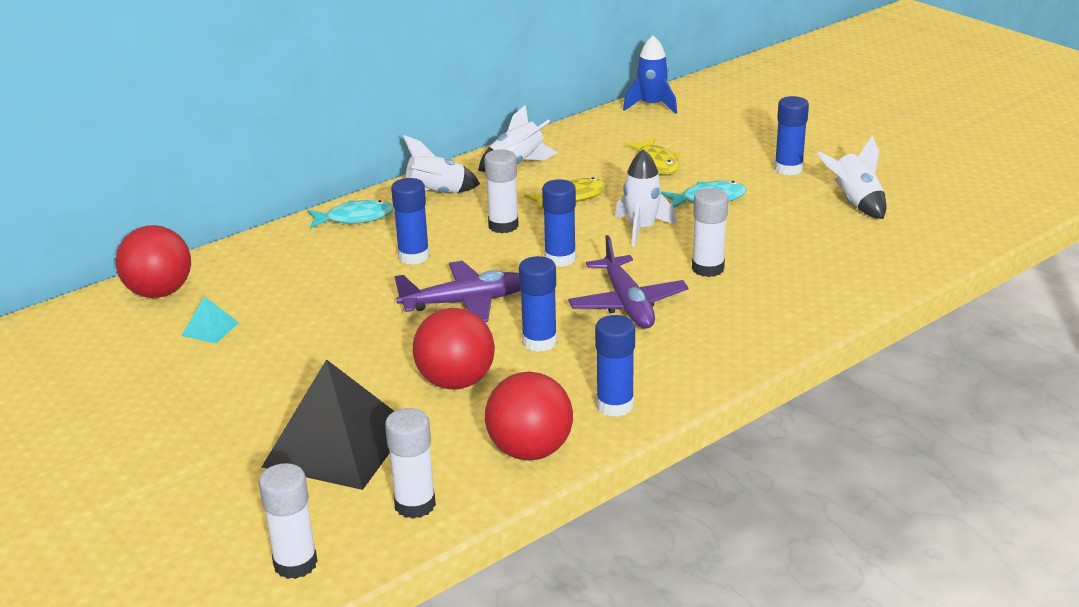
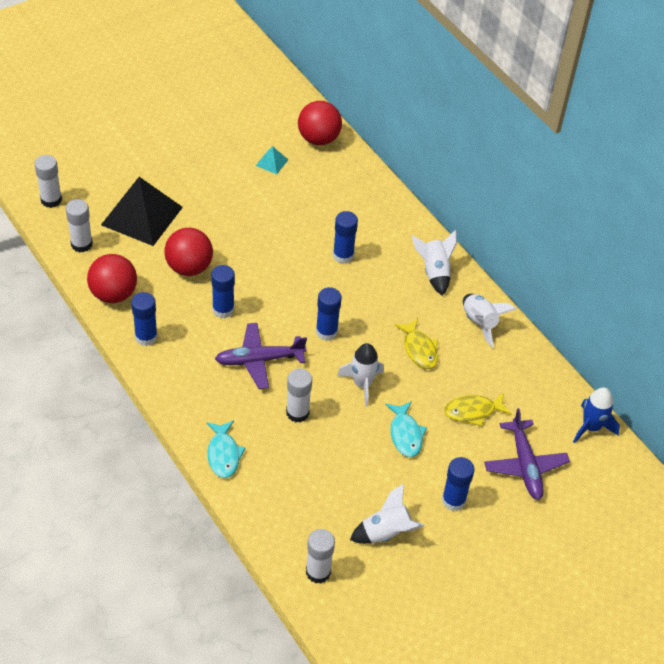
camera: 90 degrees right, 20 degrees up
(355, 218) = (402, 228): turquoise fish -> turquoise fish (223, 454)
(465, 302) = (278, 278): purple plane -> purple plane (525, 465)
(503, 226) = (379, 305): white glue stick -> white glue stick (318, 572)

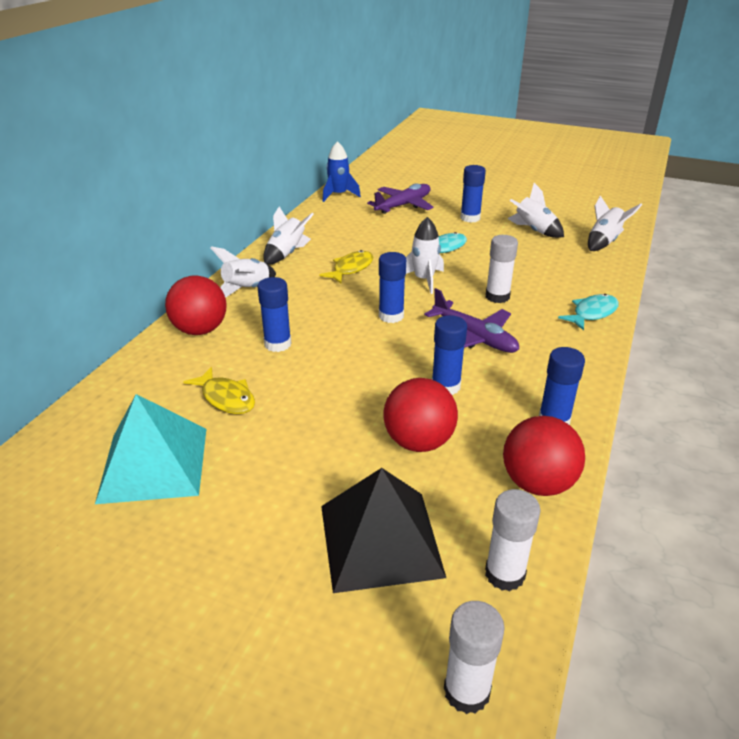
camera: 120 degrees left, 15 degrees down
(272, 162) = (153, 464): turquoise pyramid -> turquoise pyramid, size x2.36
(318, 139) = (70, 443): red ball -> red ball (200, 330)
(318, 572) = (604, 242): white glue stick -> white rocket
(473, 411) = (383, 232): yellow fish -> yellow fish (226, 398)

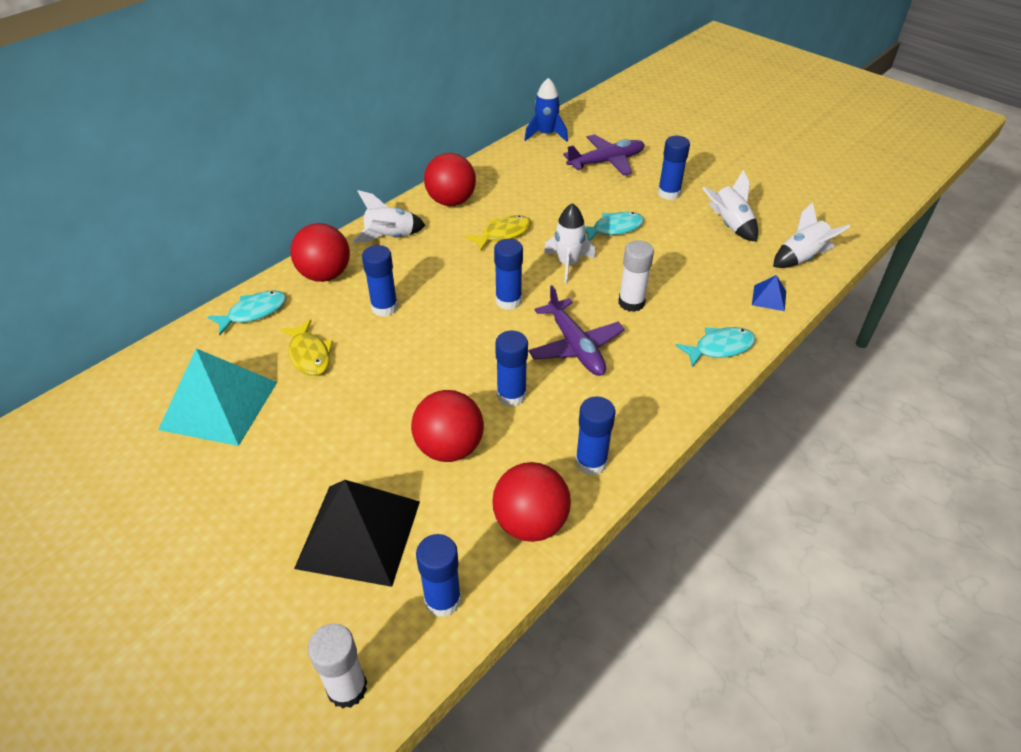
camera: 20 degrees right, 10 degrees up
(143, 375) = (254, 312): none -> turquoise fish
(287, 253) = (451, 201): white rocket -> red ball
(504, 574) = (443, 600): white glue stick -> blue glue stick
(602, 272) = (769, 298): none -> blue pyramid

